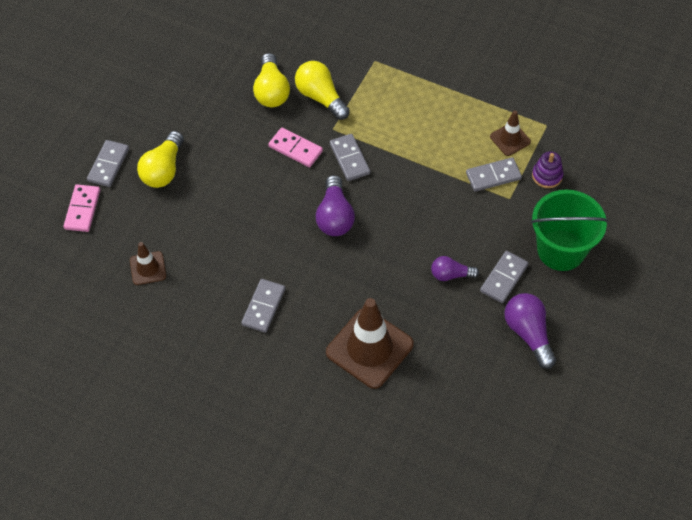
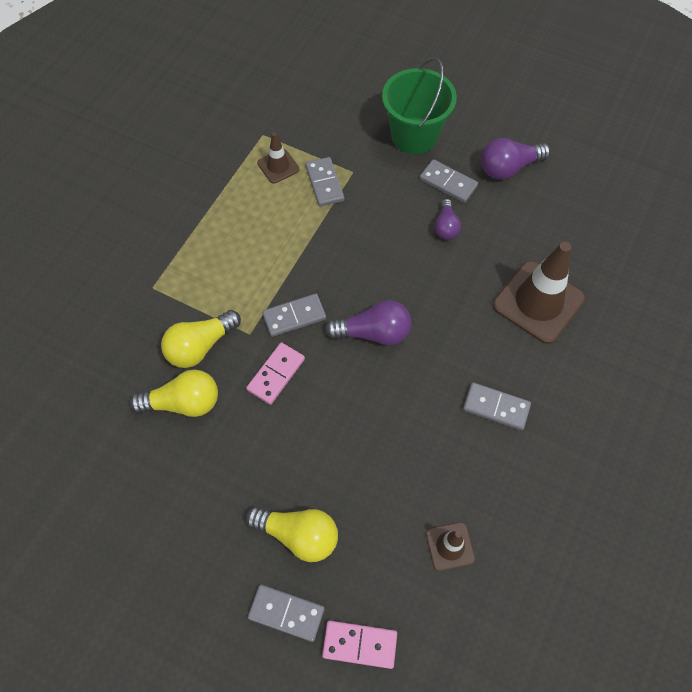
camera: 90 degrees left, 5 degrees up
(547, 176) = (326, 139): purple stacking toy -> none

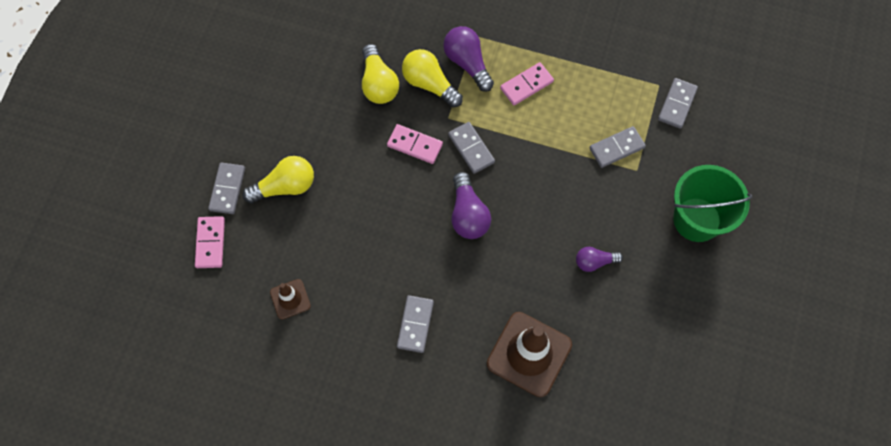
camera: 80 degrees right, 5 degrees up
(229, 249) = (526, 85): none -> pink domino
(278, 166) = (626, 105): brown traffic cone -> none
(298, 535) = (285, 187): yellow light bulb -> yellow light bulb turned 120 degrees counterclockwise
(448, 183) = (646, 258): grey domino -> grey domino (677, 104)
(508, 168) = (681, 314): purple light bulb -> purple light bulb (467, 63)

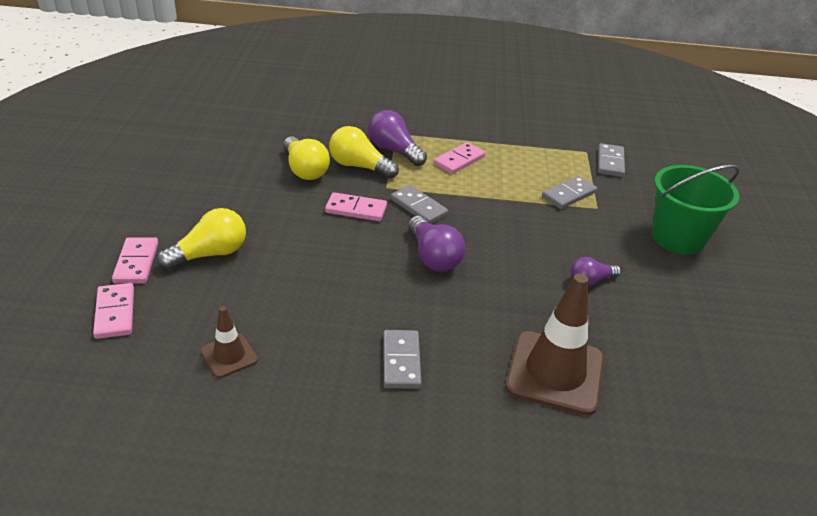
camera: 15 degrees left, 30 degrees down
(227, 189) = (136, 263): grey domino -> pink domino

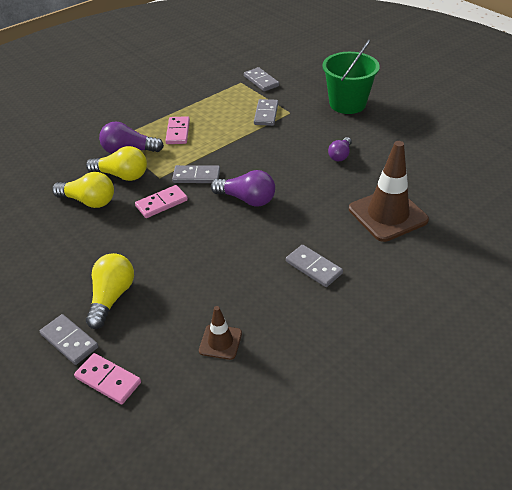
camera: 40 degrees left, 5 degrees up
(136, 263) = (69, 341): pink domino -> grey domino
(359, 166) = (122, 175): yellow light bulb -> yellow light bulb turned 150 degrees counterclockwise

